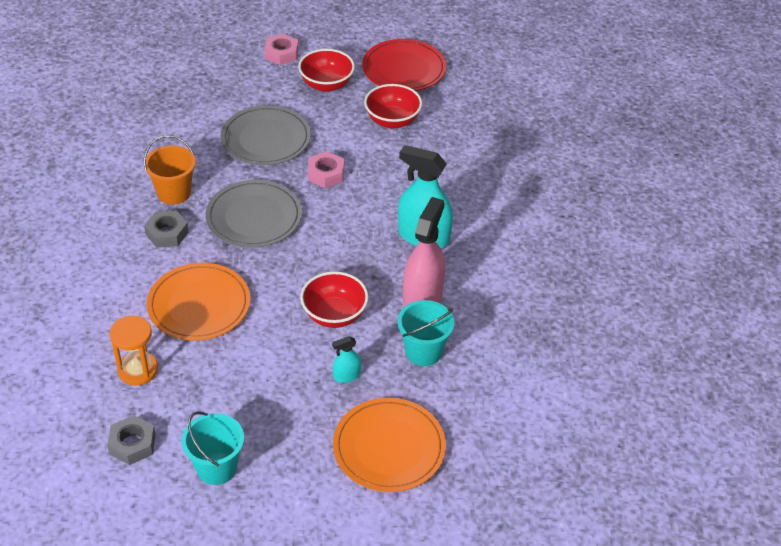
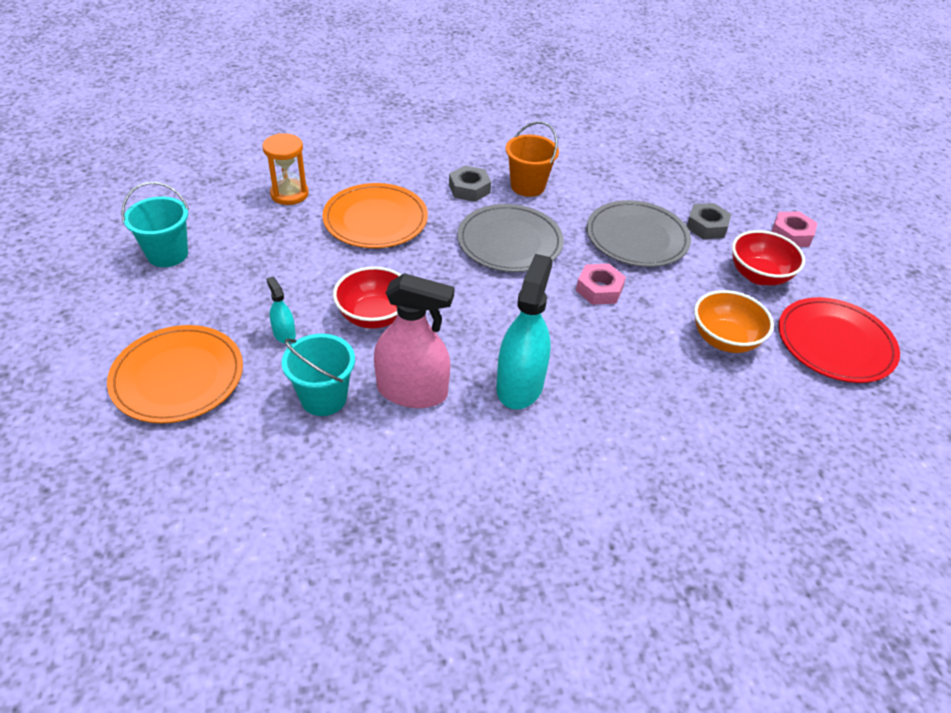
camera: 80 degrees right, 0 degrees up
(132, 444) = (201, 202): grey nut -> grey nut (706, 226)
(392, 121) = (724, 340): red bowl -> orange bowl

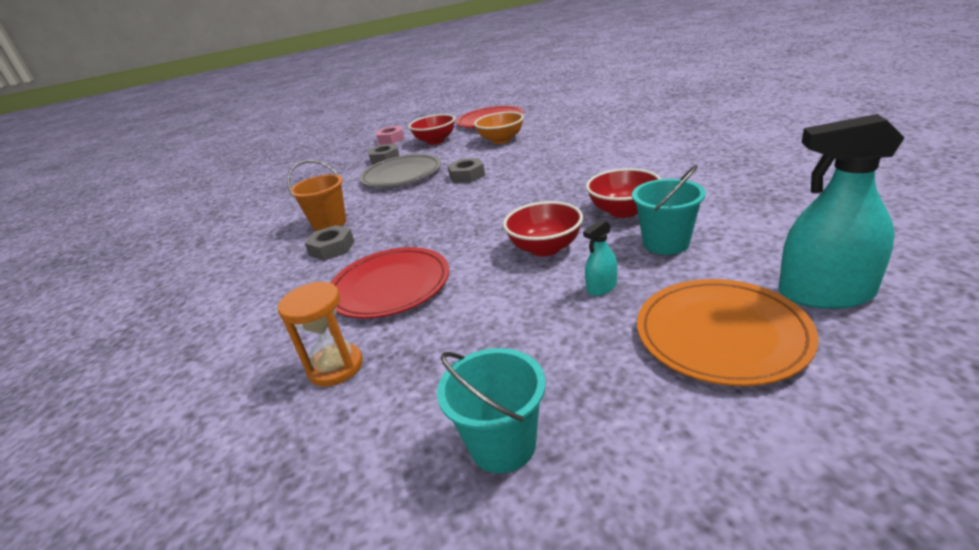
camera: 90 degrees left, 15 degrees down
(375, 220) = (390, 286): orange plate -> red plate
(412, 391) = (623, 211): pink spray bottle -> red bowl
(509, 242) = (416, 214): grey plate -> none
(520, 385) = (584, 180): turquoise spray bottle -> turquoise spray bottle (825, 293)
(599, 289) = (467, 175): pink nut -> grey nut

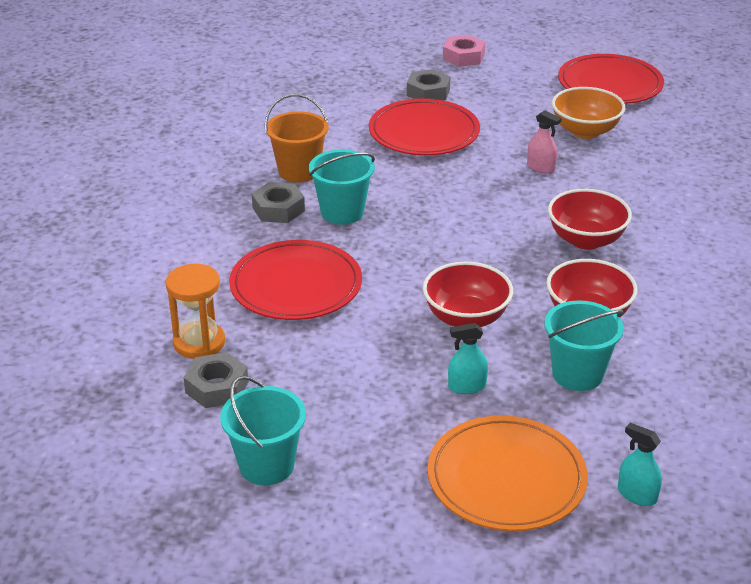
camera: 25 degrees right, 5 degrees up
(385, 231) = (342, 212): none -> turquoise bucket
(401, 175) = (424, 132): grey plate -> red plate
(435, 141) = (511, 89): red bowl -> red bowl (586, 240)
(467, 175) = (489, 174): grey nut -> grey nut (216, 387)
(495, 162) = (541, 167): none -> pink spray bottle
(825, 293) = (637, 495): turquoise spray bottle -> turquoise spray bottle, size x0.47

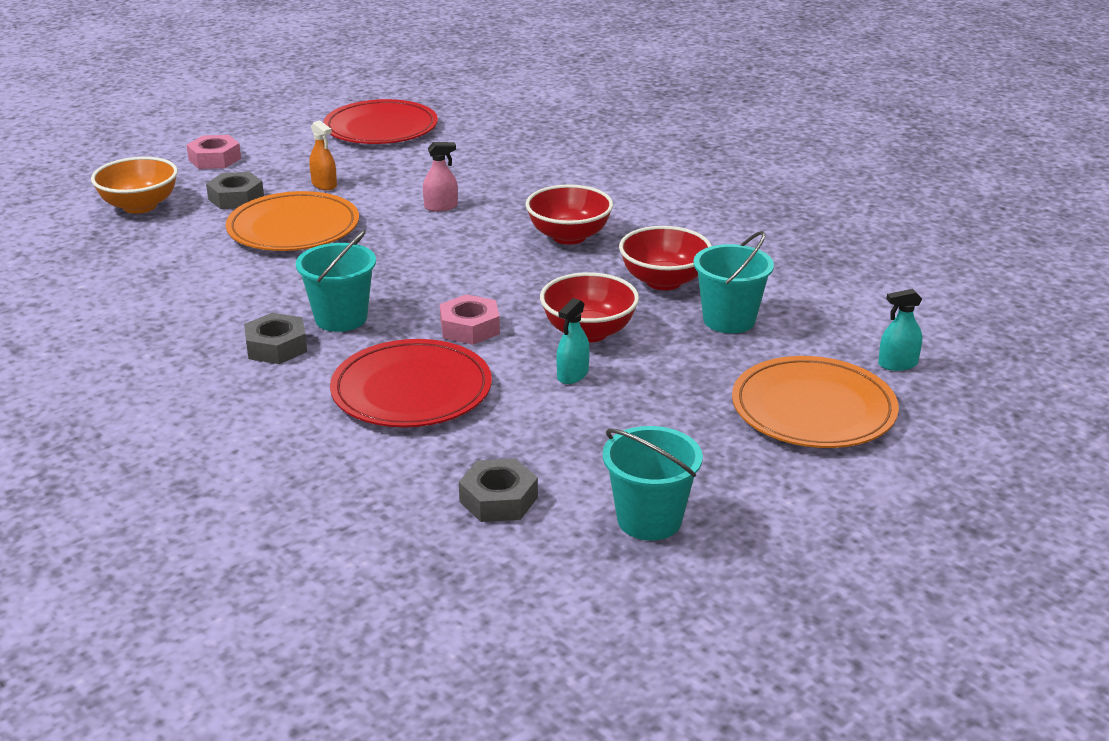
camera: 50 degrees left, 5 degrees down
(199, 343) = (415, 480): orange hourglass -> none
(299, 171) = (235, 310): orange bucket -> none
(401, 266) = (470, 328): none -> pink nut
(424, 132) = (293, 228): red plate -> orange plate
(467, 386) = (678, 373): turquoise spray bottle -> turquoise spray bottle (572, 375)
(496, 110) = (324, 185): none -> orange spray bottle
(585, 131) = (425, 167): orange bowl -> orange bowl (140, 206)

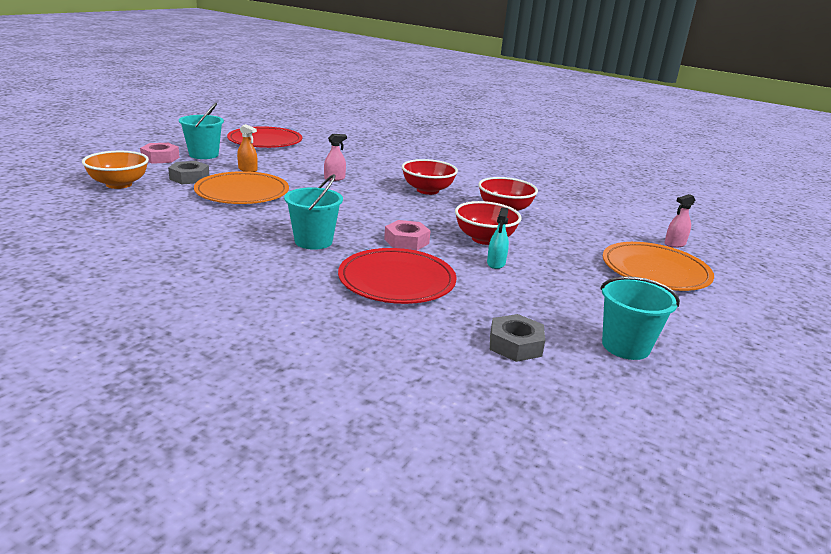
camera: 20 degrees left, 5 degrees down
(276, 347) = (278, 261): grey nut -> none
(729, 320) = (561, 228): turquoise bucket -> turquoise bucket (204, 155)
(897, 364) = (674, 244): turquoise spray bottle -> pink spray bottle

